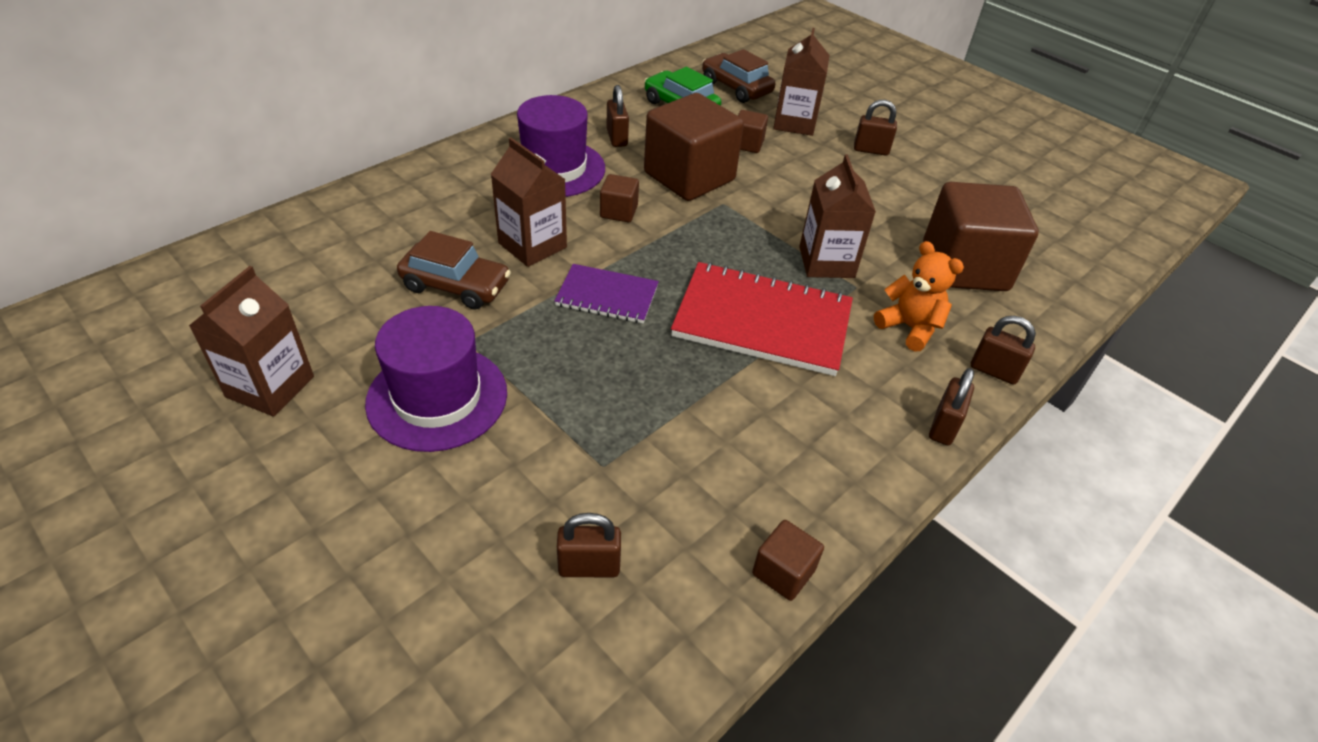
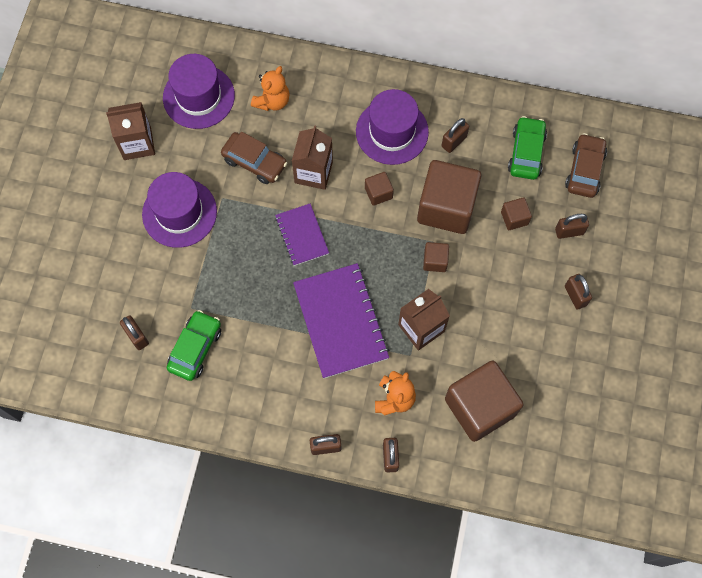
camera: 60 degrees right, 25 degrees up
(294, 288) = (198, 96): none -> purple hat
(395, 231) = (272, 101): none -> orange teddy bear
(456, 286) = (255, 162): brown car -> brown car turned 45 degrees counterclockwise
(676, 496) = (195, 348): none -> green car
(762, 321) = (341, 321): red notebook -> purple notebook
(783, 572) = (185, 414): brown cube -> brown cube (435, 261)
(794, 123) = (569, 231): brown carton -> brown padlock

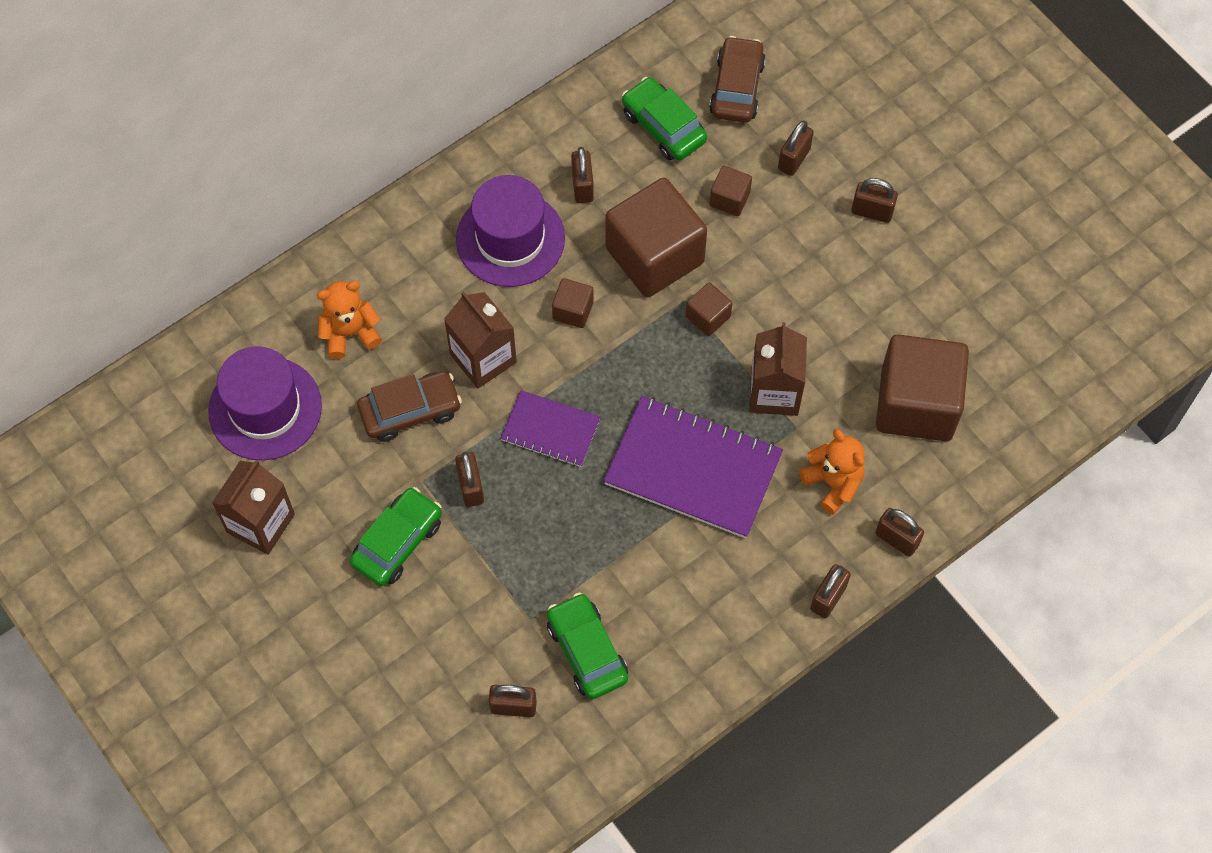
camera: 50 degrees left, 5 degrees down
(179, 213) = (397, 542): purple hat -> green car
(238, 223) = (470, 487): none -> brown padlock
(272, 101) = (350, 333): orange teddy bear -> orange teddy bear turned 90 degrees counterclockwise
(584, 170) = (737, 88): brown car -> brown car turned 45 degrees clockwise

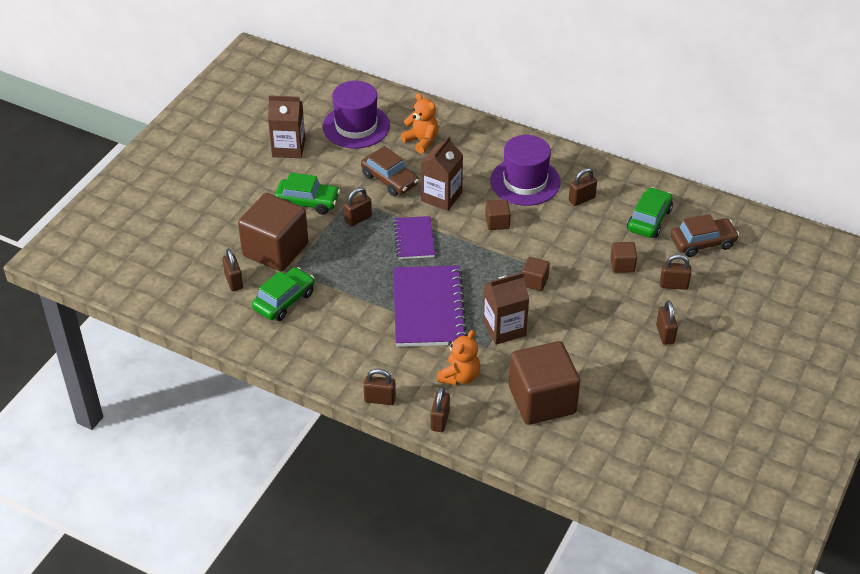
camera: 65 degrees right, 20 degrees down
(654, 255) = (558, 245): brown cube -> brown cube (275, 250)

